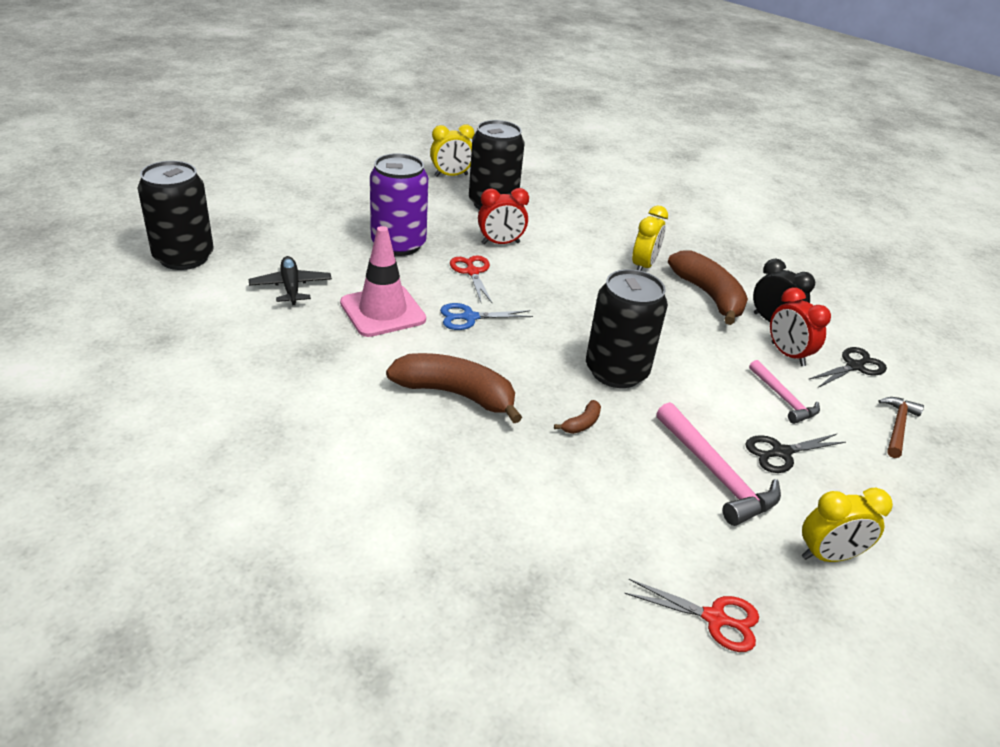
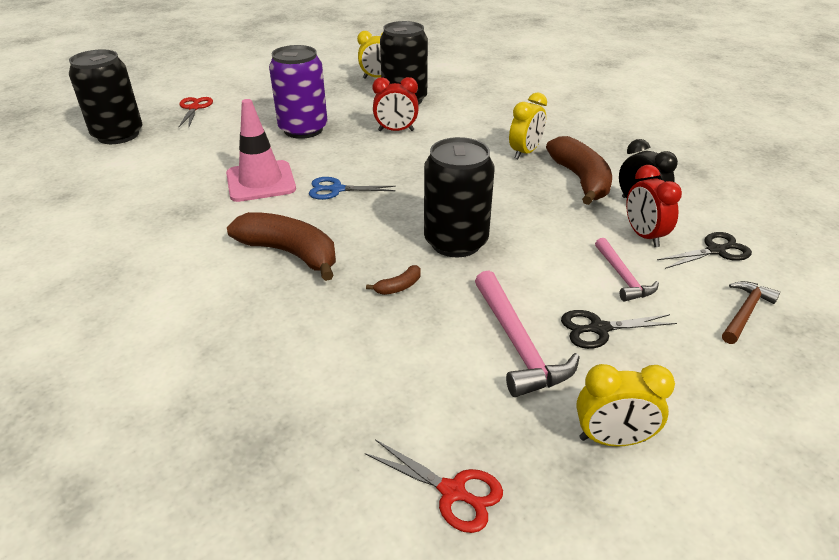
camera: 15 degrees right, 0 degrees up
(291, 287) = (192, 160): black plane -> none
(472, 272) = (358, 153): red scissors -> red scissors (194, 108)

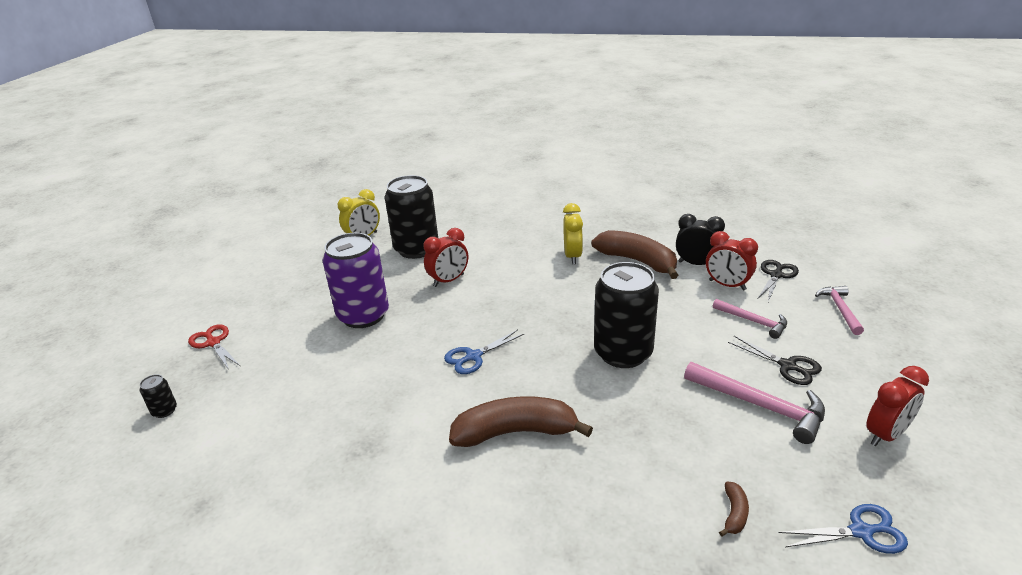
camera: 35 degrees left, 5 degrees down
(118, 135) = (164, 411): black can -> black can, size x0.40
(261, 181) = (395, 383): pink traffic cone -> none
(399, 287) = (633, 411): brown banana -> brown banana (734, 514)
(452, 492) = (861, 532): red scissors -> blue scissors
(599, 329) = (787, 366): black scissors -> black scissors turned 90 degrees counterclockwise
(612, 439) = (886, 434): yellow clock -> red clock
(745, 312) = (840, 309): brown hammer -> pink hammer

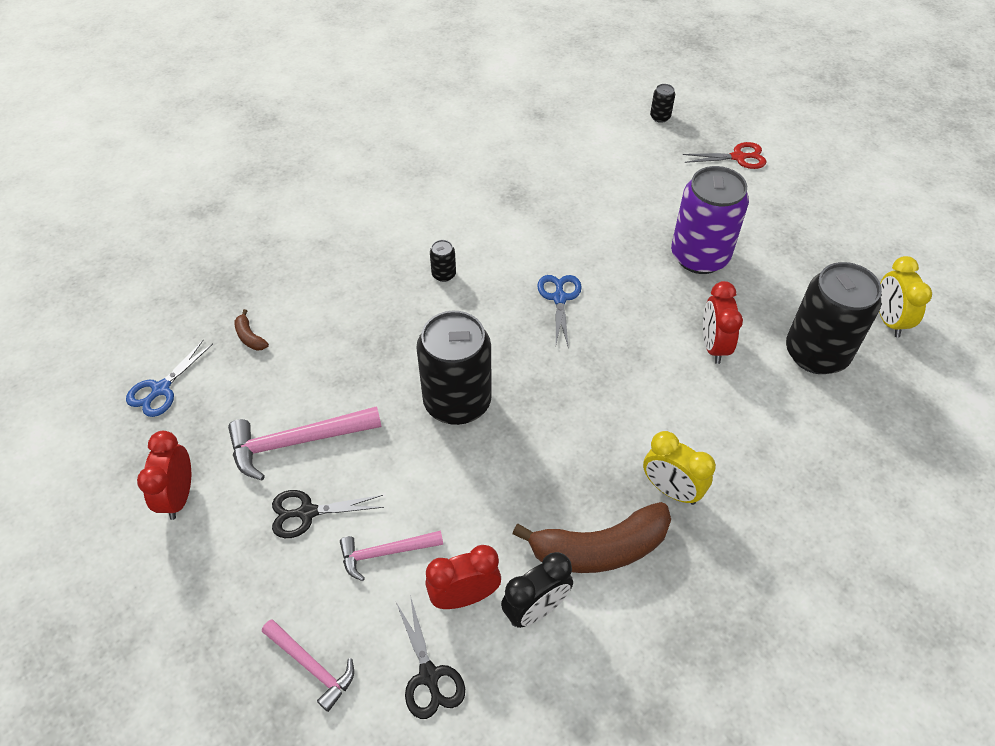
camera: 125 degrees right, 20 degrees up
(515, 432) = (444, 274): brown banana -> black can

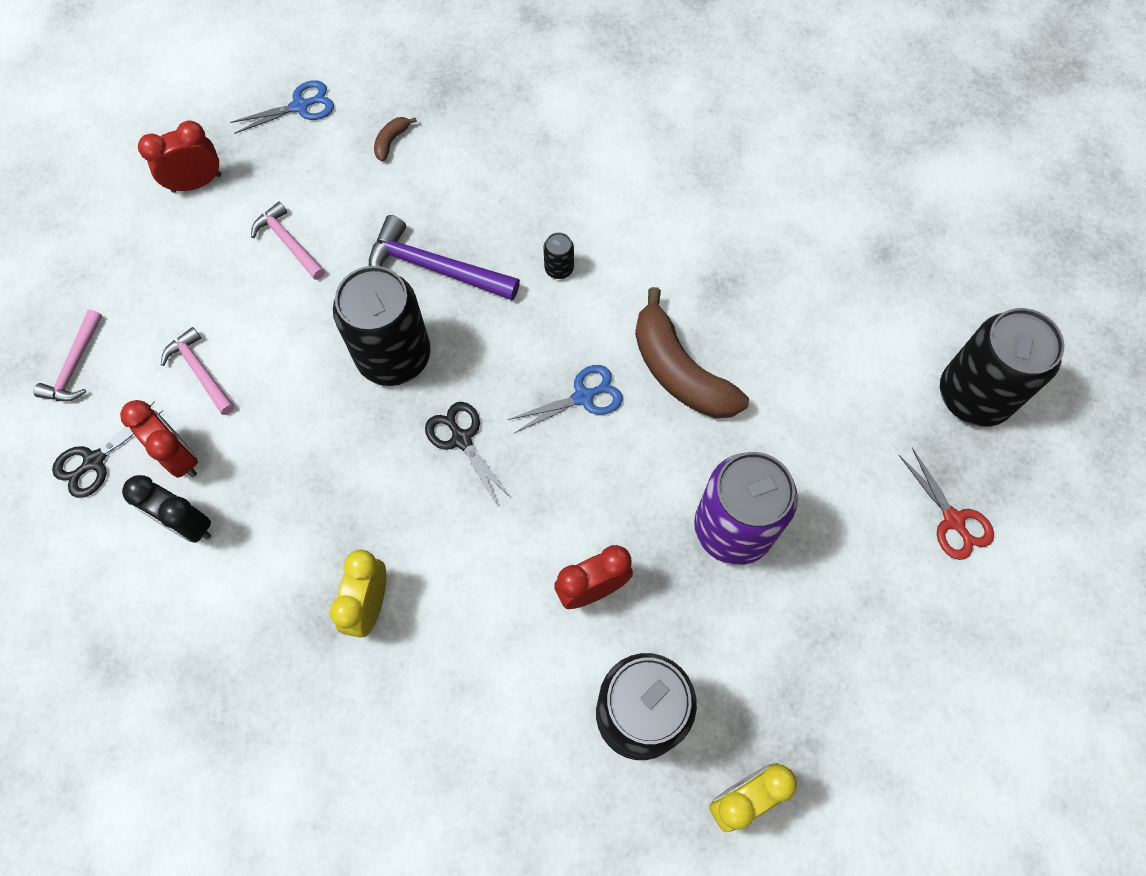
camera: 65 degrees right, 15 degrees up
(161, 389) = (300, 106): blue scissors -> blue scissors turned 150 degrees clockwise
(297, 442) = (288, 242): pink hammer -> pink hammer, size x0.63
(307, 512) = (218, 288): black scissors -> black scissors (461, 439)
(392, 348) = (434, 268): none -> purple hammer
(599, 549) = (272, 558): brown banana -> brown banana (679, 371)
(660, 117) = (974, 395): black can -> black can, size x2.49

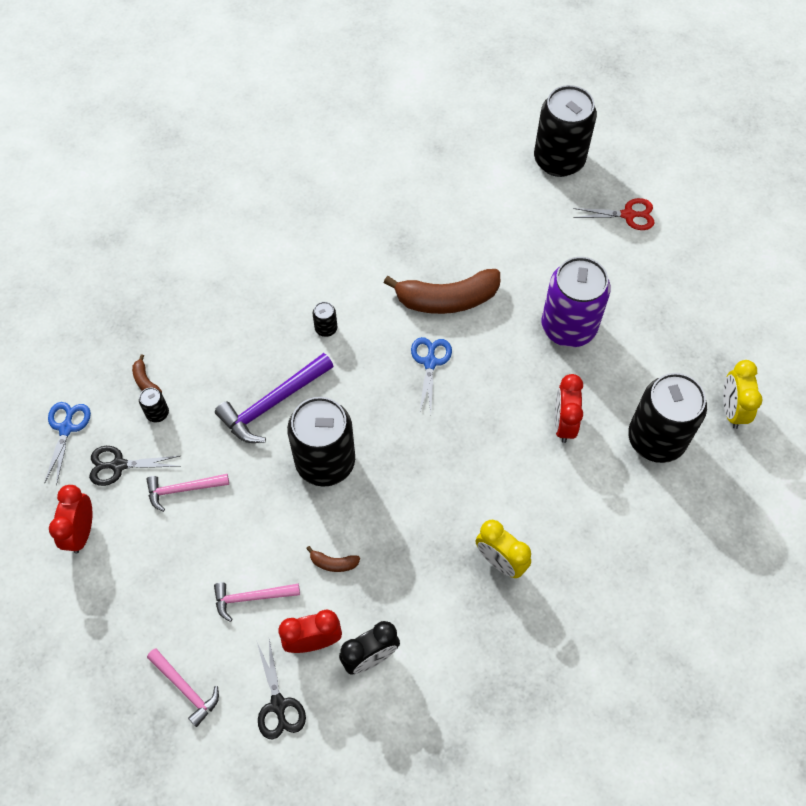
camera: 60 degrees left, 5 degrees down
(278, 429) = (333, 563): none -> brown banana
(361, 172) = (157, 413): none -> black can
(461, 439) = (415, 449): black scissors -> black scissors (118, 465)

